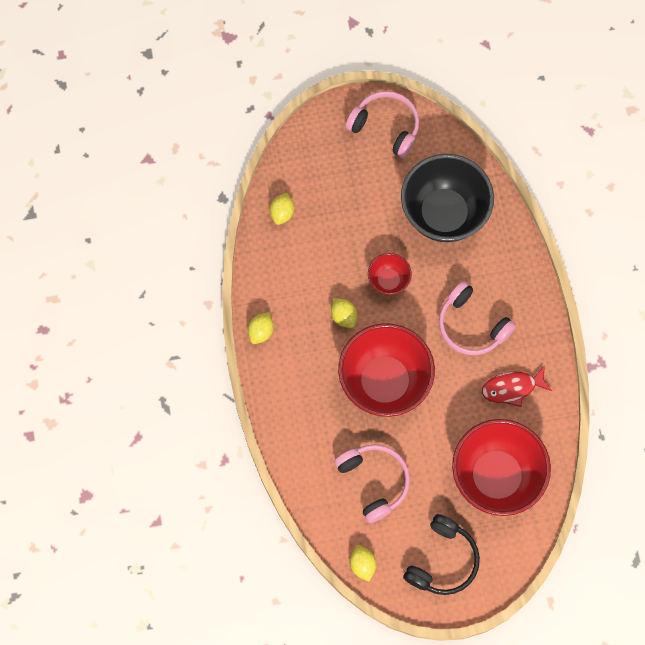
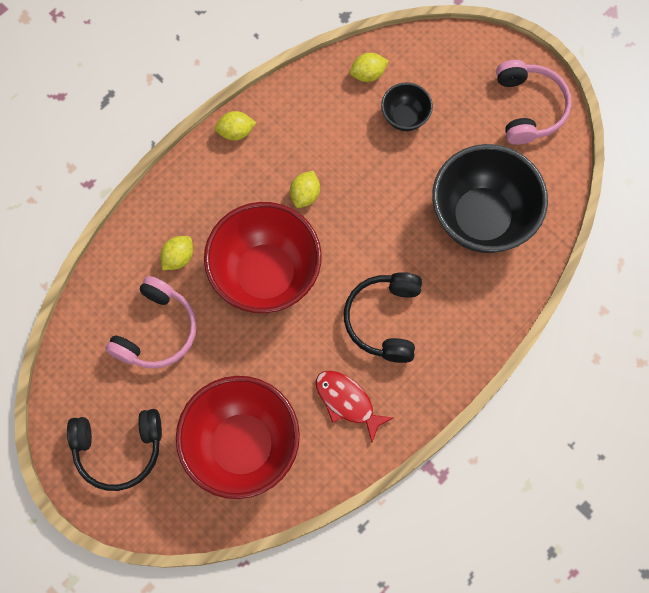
camera: 55 degrees right, 0 degrees up
(333, 211) = (405, 117): none -> black bowl
(362, 564) = (64, 374): yellow lemon -> yellow lemon (178, 257)
(388, 280) = (372, 212): red bowl -> none
(471, 325) = (384, 319): pink headphones -> black headphones

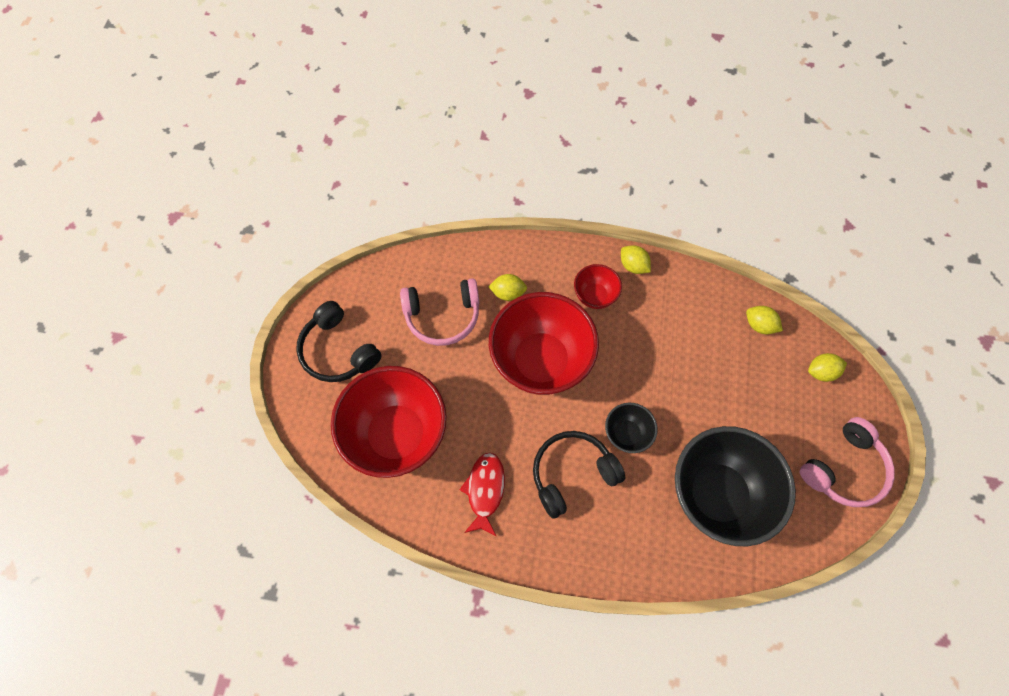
camera: 55 degrees right, 5 degrees down
(239, 185) = (594, 296): none -> red bowl
(305, 195) = (625, 346): yellow lemon -> yellow lemon (821, 372)
(405, 117) = (749, 376): black bowl -> black bowl (626, 434)

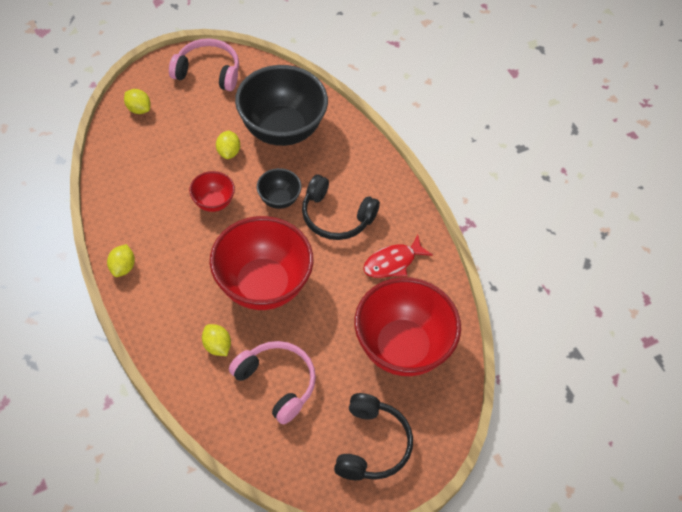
camera: 130 degrees left, 10 degrees down
(594, 296) = (173, 280): red bowl -> red bowl (213, 202)
(759, 325) = (123, 159): yellow lemon -> yellow lemon (228, 152)

